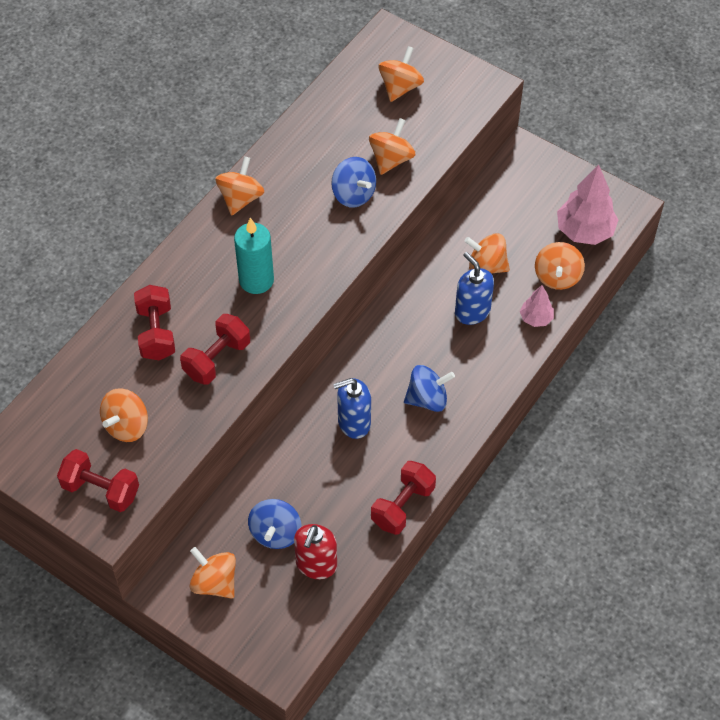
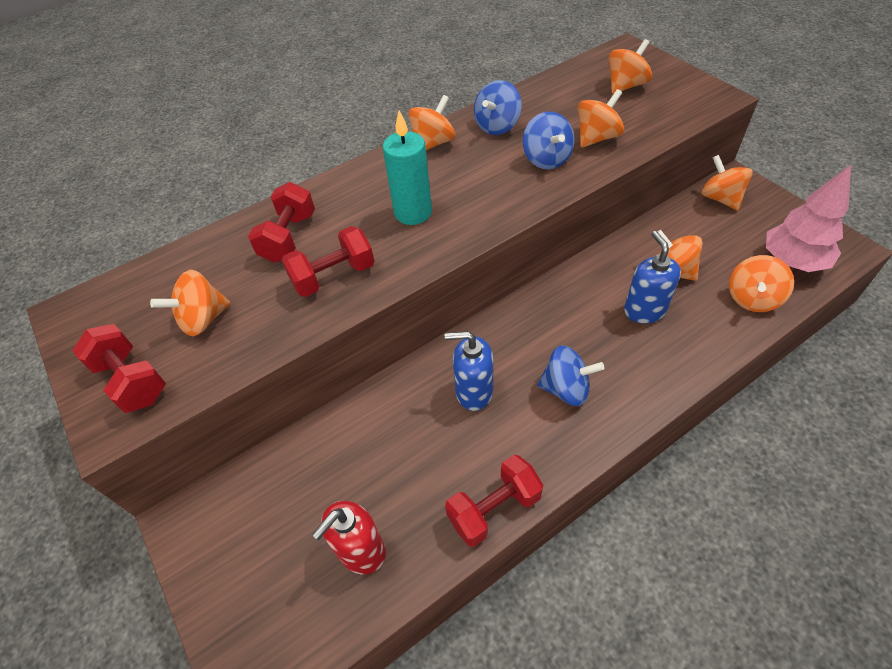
camera: 25 degrees right, 5 degrees down
(215, 582) = (238, 531): orange spinning top -> orange spinning top (720, 198)
(276, 533) = (334, 493): blue spinning top -> blue spinning top (497, 126)
(536, 318) = (718, 335): pink tree -> none

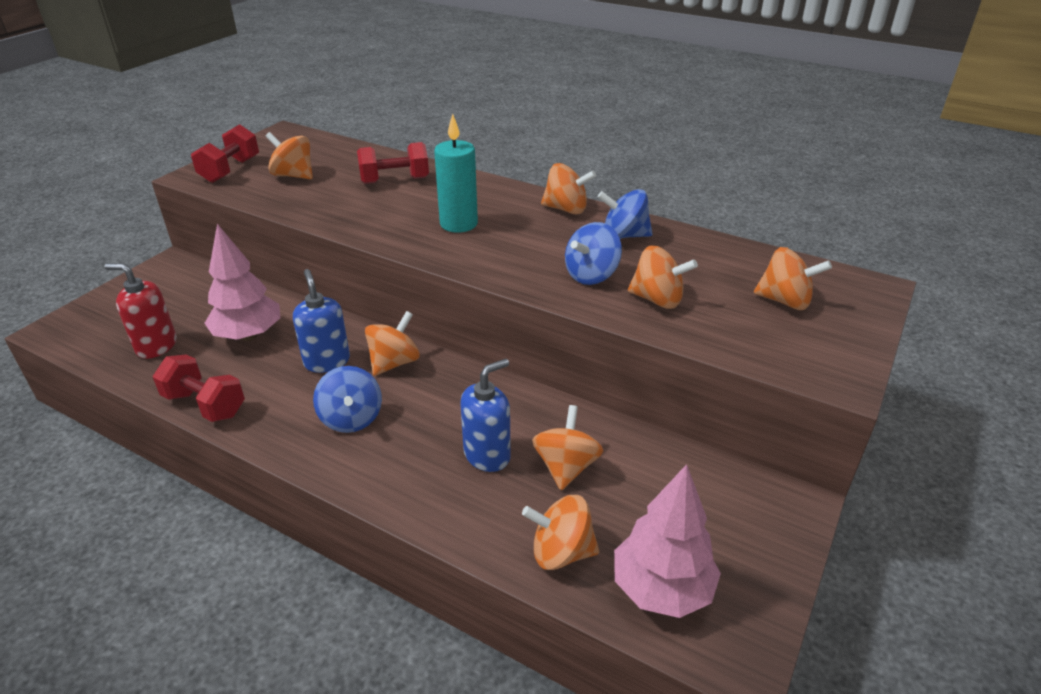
camera: 60 degrees right, 15 degrees down
(333, 276) = (360, 210): red dumbbell -> none
(392, 453) = (248, 335): none -> pink tree
(720, 198) = (740, 492): orange spinning top -> orange spinning top (394, 362)

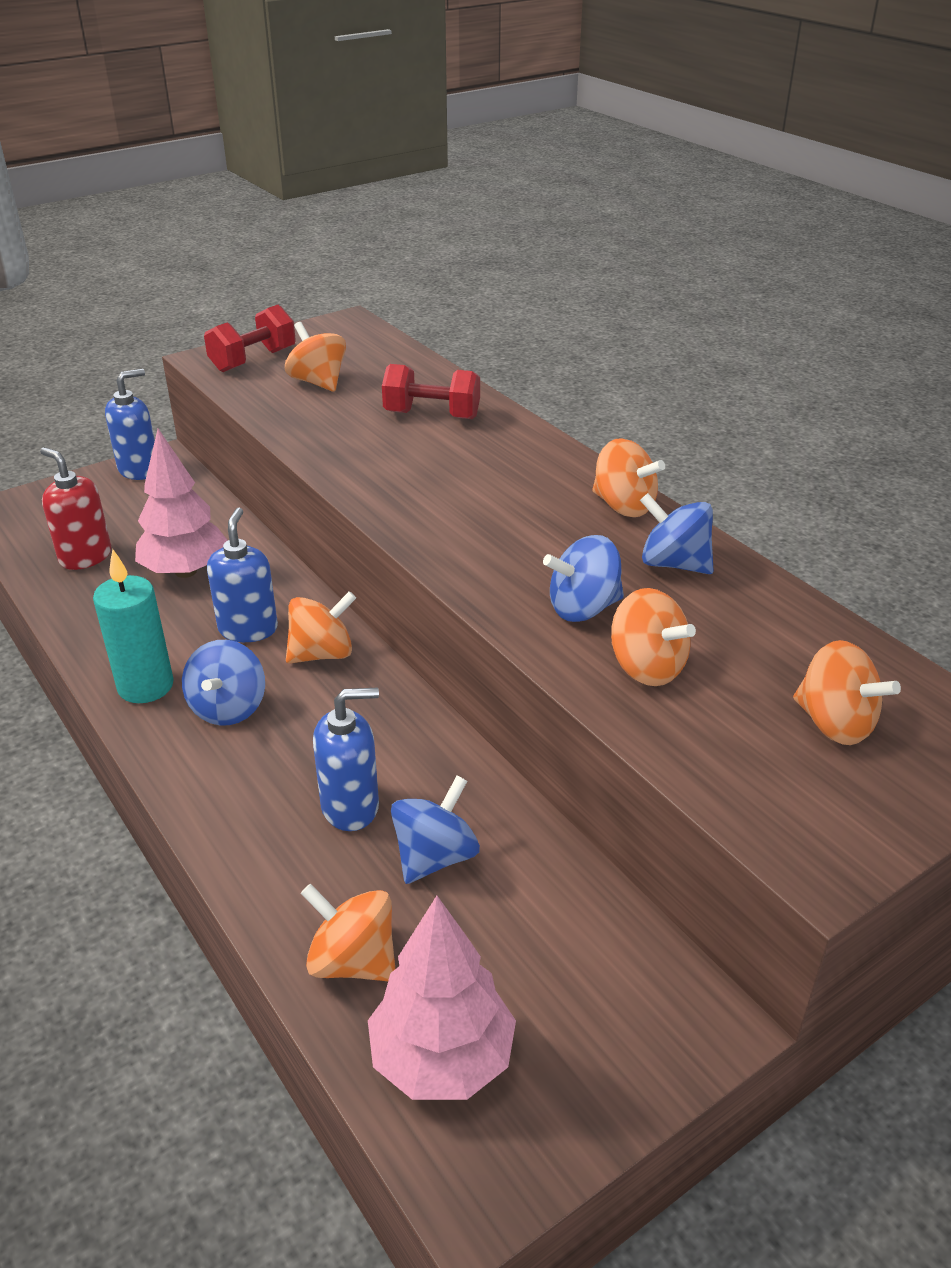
camera: 25 degrees right, 0 degrees up
(157, 274) = (139, 470): none -> blue soap dispenser
(205, 404) = (89, 641): red dumbbell -> none
(458, 224) = (466, 493): turquoise candle -> turquoise candle (145, 686)
(566, 467) = (435, 856): orange spinning top -> blue spinning top

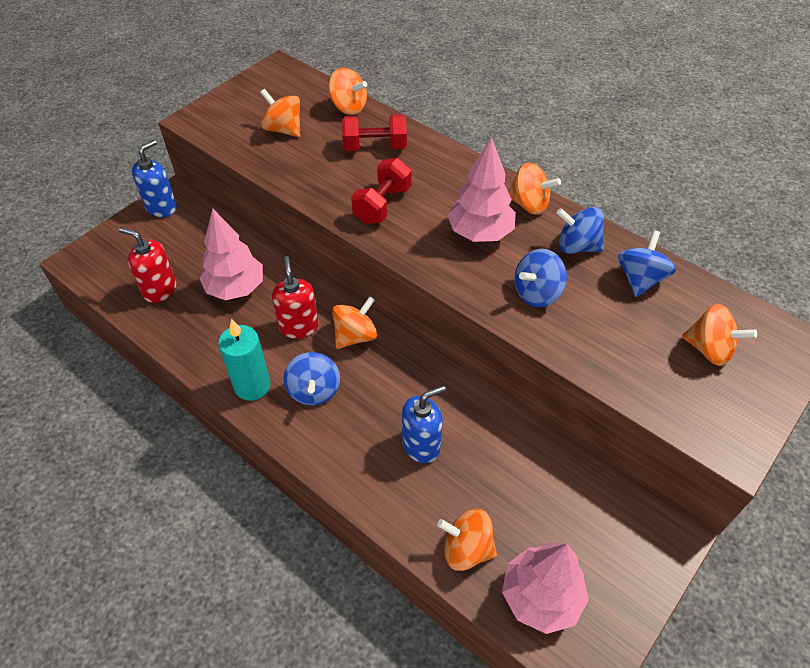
camera: 15 degrees left, 15 degrees up
(248, 629) = (299, 326): blue soap dispenser -> red soap dispenser
(253, 360) = (227, 116): red dumbbell -> red dumbbell (382, 205)
(435, 856) = (485, 467): blue spinning top -> blue spinning top (640, 279)
(532, 527) = (480, 233): none -> pink tree
(646, 667) = (591, 331): orange spinning top -> orange spinning top (348, 107)

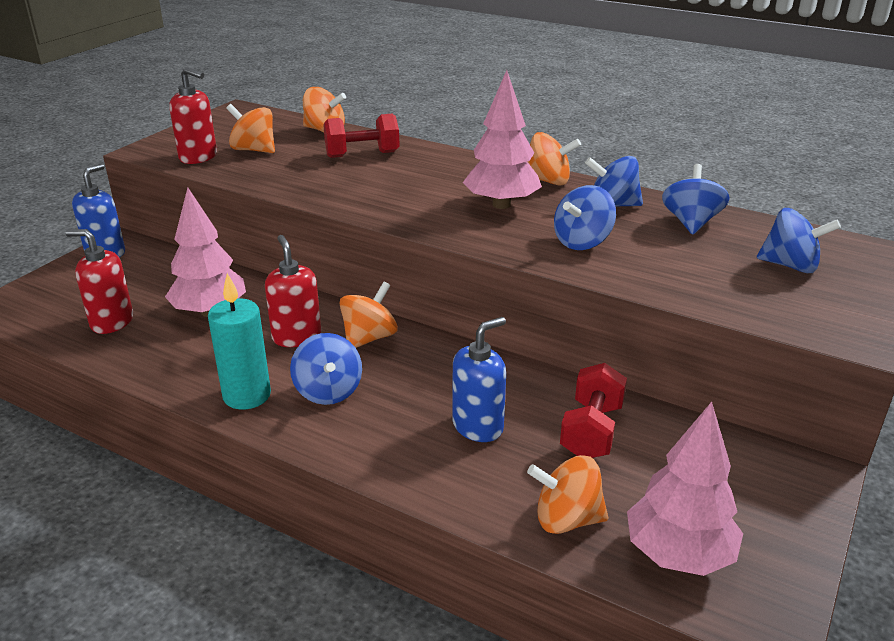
camera: 10 degrees left, 20 degrees down
(236, 134) = (198, 157): none -> red soap dispenser
(382, 205) = (383, 193): red dumbbell -> red dumbbell (591, 431)
(709, 349) = (790, 265): orange spinning top -> blue spinning top

